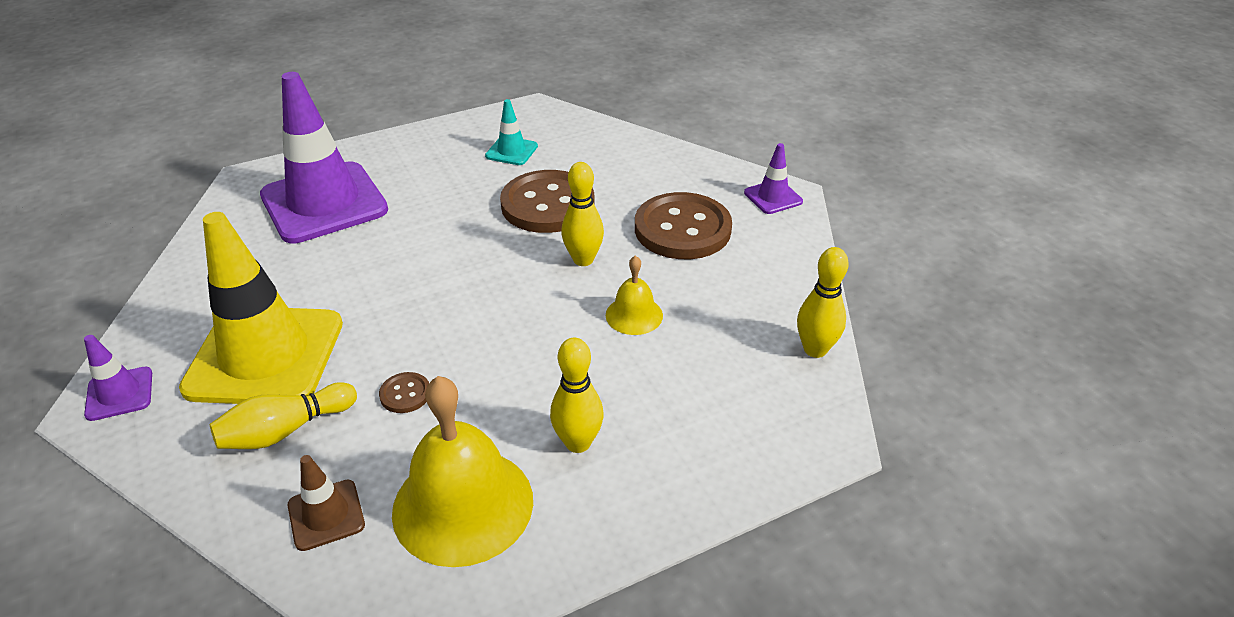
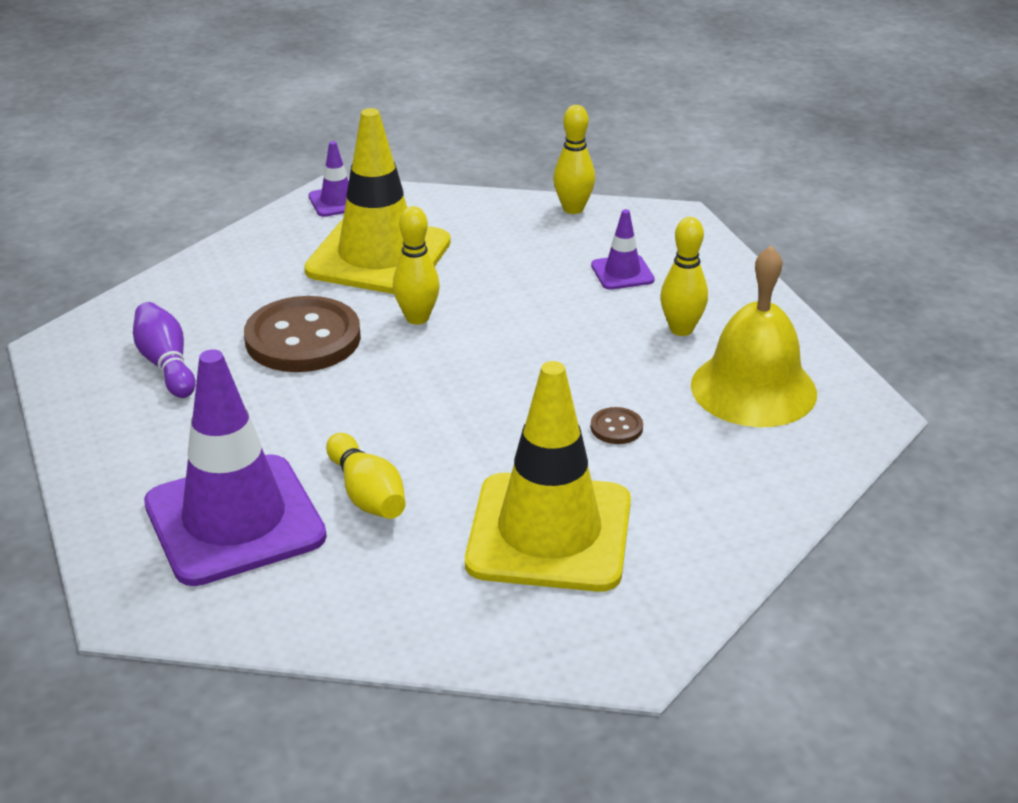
camera: 85 degrees left, 5 degrees down
(119, 394) = (605, 644): purple traffic cone -> purple traffic cone (622, 273)
(286, 430) = (665, 502): yellow bowling pin -> yellow bowling pin (367, 494)
(326, 515) = (770, 464): brown traffic cone -> none
(511, 151) = (166, 364): turquoise traffic cone -> purple bowling pin
(634, 315) = (514, 293): yellow bell -> none
(682, 229) = (378, 256): brown button -> yellow traffic cone

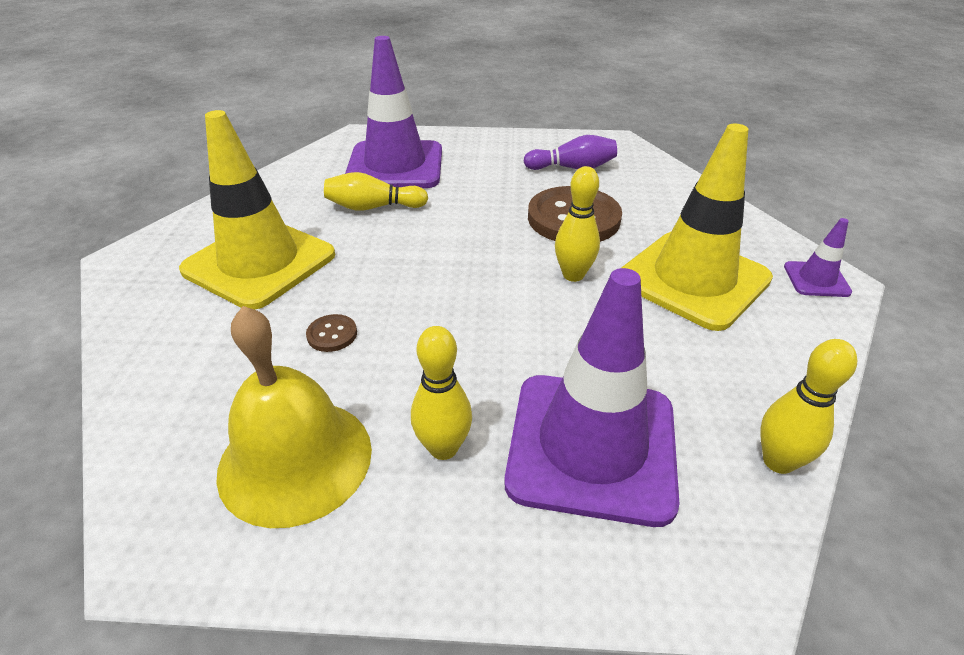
camera: 115 degrees right, 5 degrees up
(622, 273) = (592, 446): purple traffic cone -> purple traffic cone, size x2.28

